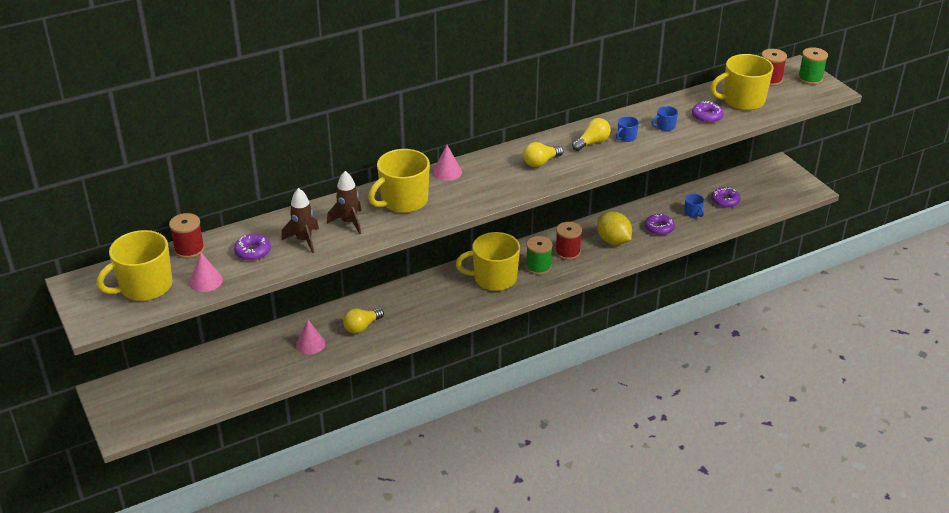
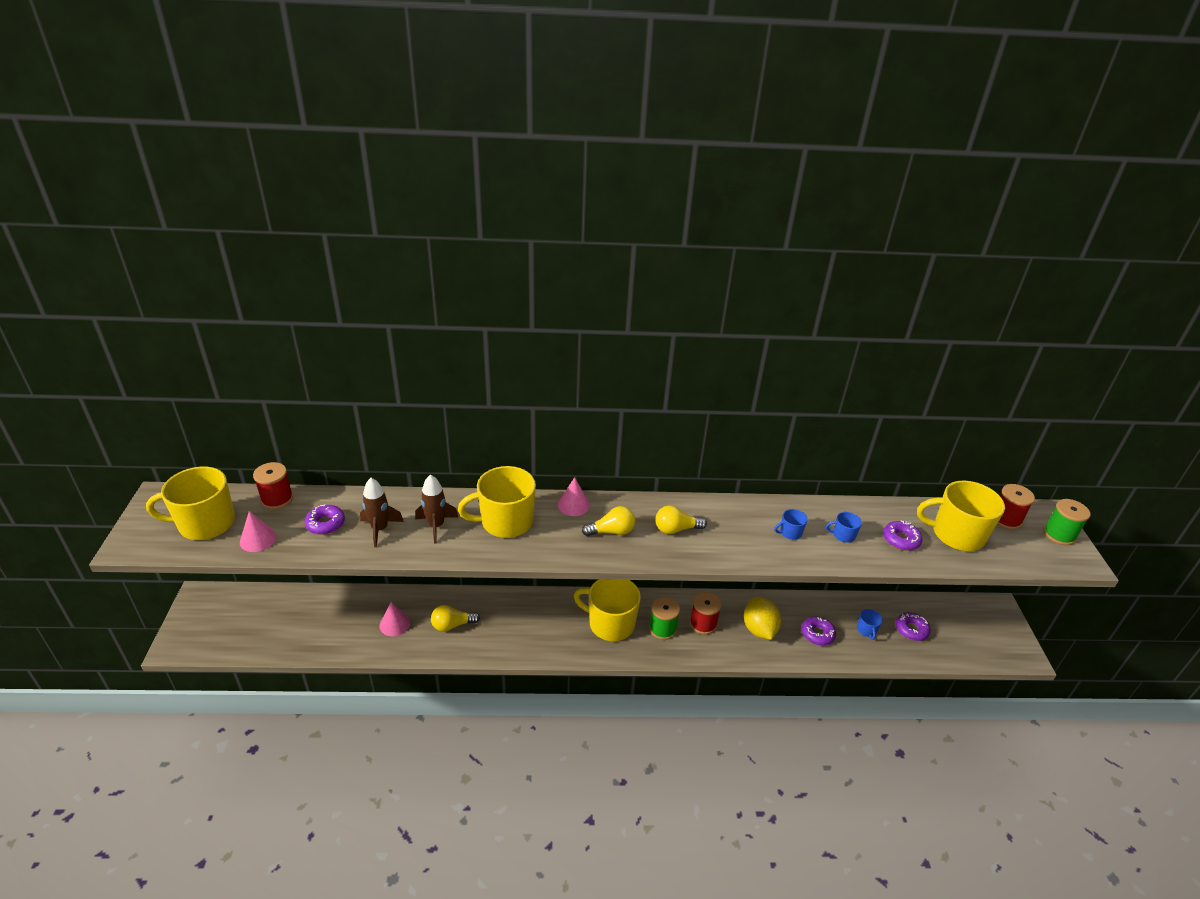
camera: 25 degrees right, 0 degrees up
(592, 142) = (748, 525): yellow light bulb -> yellow light bulb (612, 531)

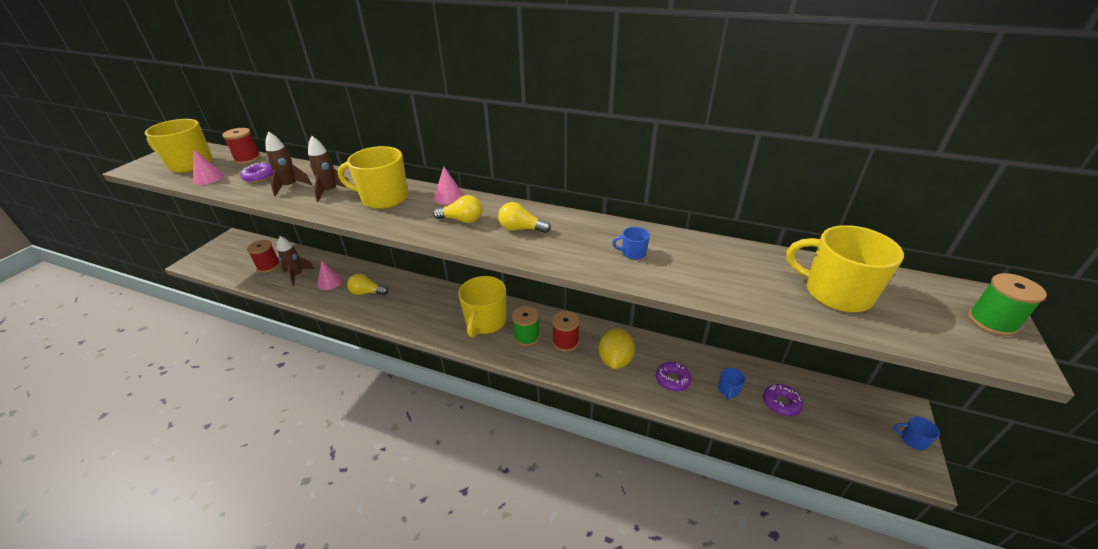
camera: 25 degrees right, 0 degrees up
(344, 626) = (297, 275): none -> brown rocket
(610, 623) = (485, 321): yellow mug -> yellow mug turned 120 degrees counterclockwise
(843, 535) = (691, 266): blue mug -> blue mug (912, 440)
(901, 540) = (758, 283): purple donut -> none
(1005, 519) = (916, 291): red spool -> red spool (268, 266)

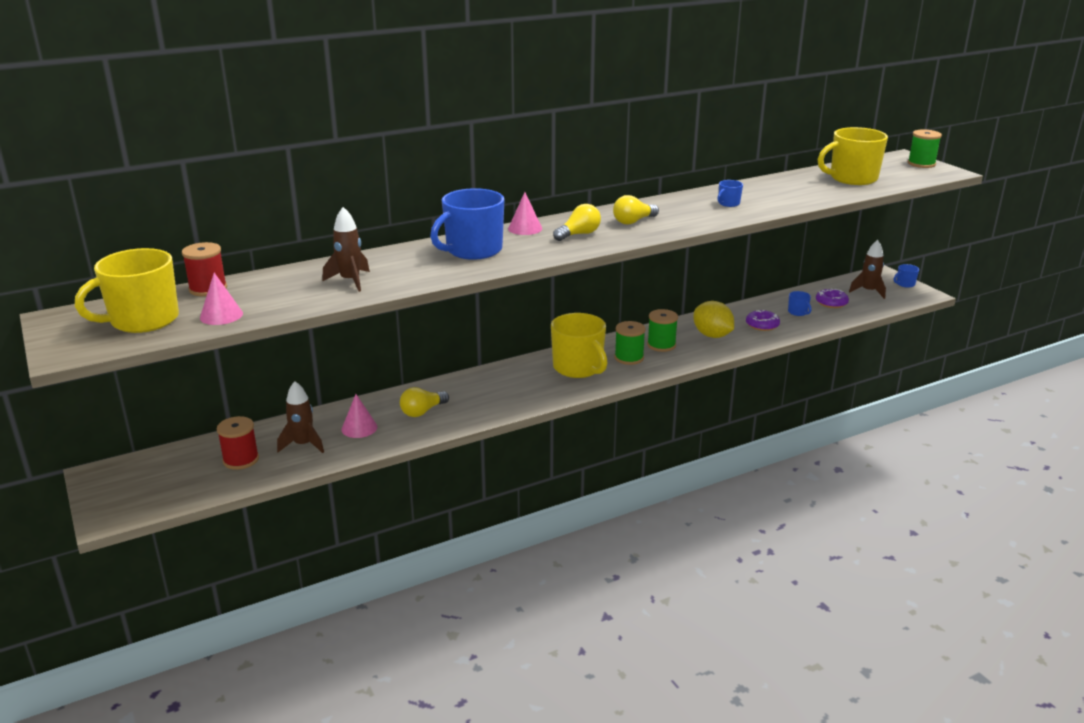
camera: 50 degrees left, 10 degrees down
(259, 177) = (286, 290): purple donut -> none
(330, 191) = (406, 267): brown rocket -> brown rocket (868, 291)
(383, 198) = (473, 250): yellow mug -> blue mug
(565, 342) = (661, 345): red spool -> green spool

